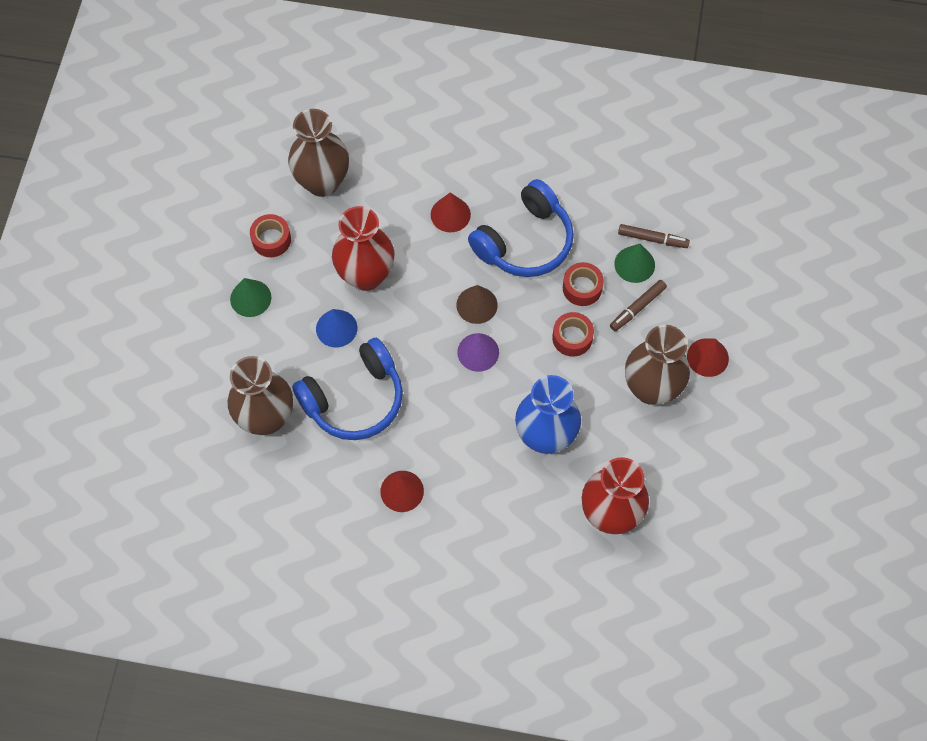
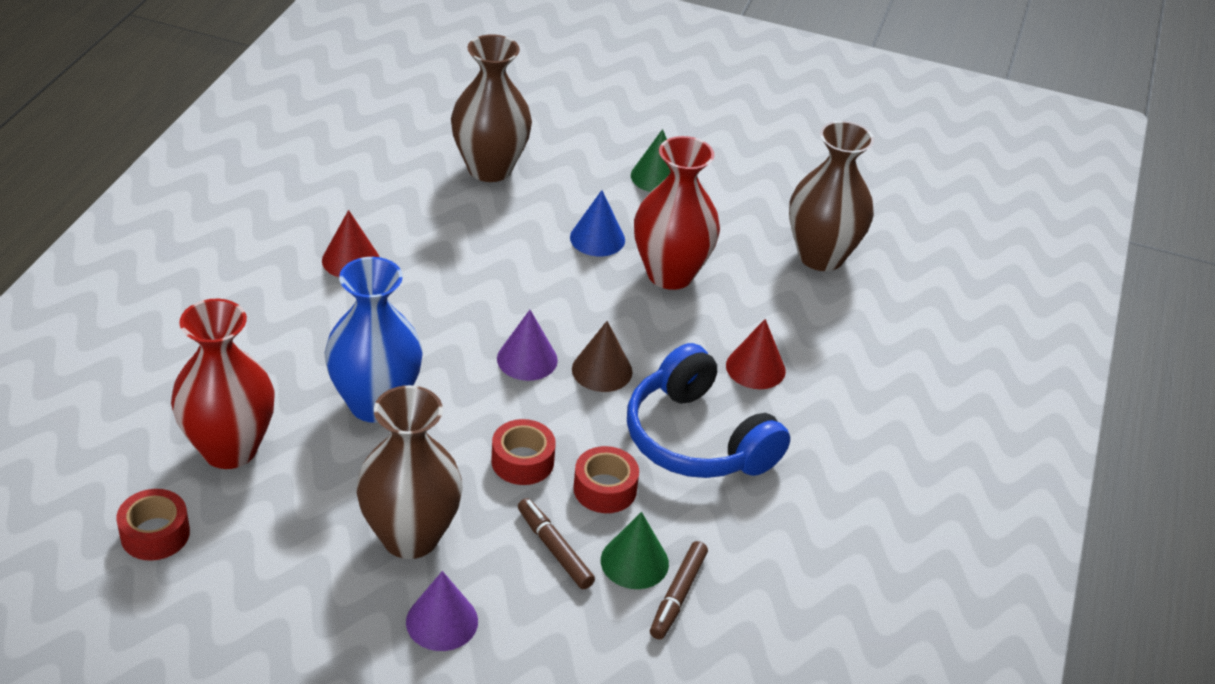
camera: 95 degrees right, 25 degrees down
(271, 240) = (738, 203): red tape -> red tape (155, 534)
(354, 399) = (491, 239): blue headphones -> none
(707, 357) = (442, 621): red cone -> purple cone

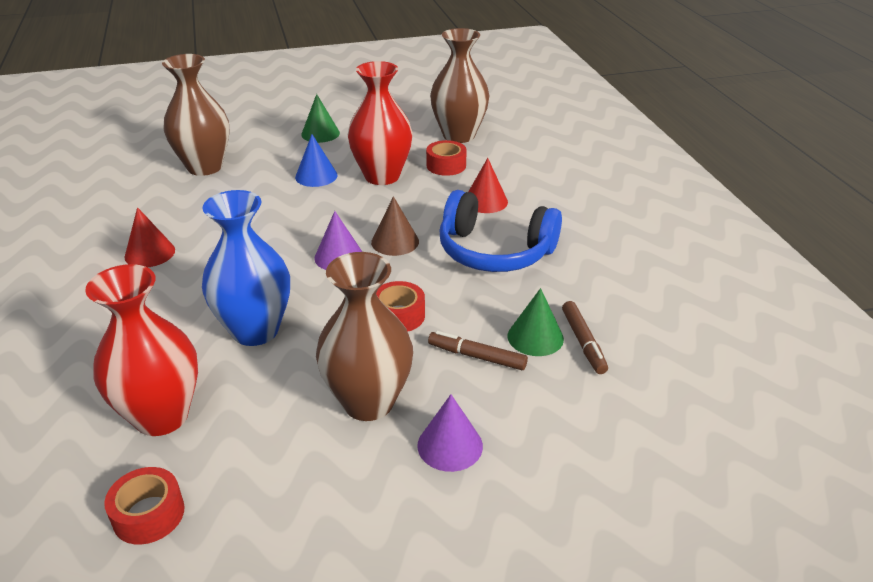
camera: 30 degrees left, 5 degrees down
(605, 489) = (470, 305): red tape -> red tape (446, 165)

